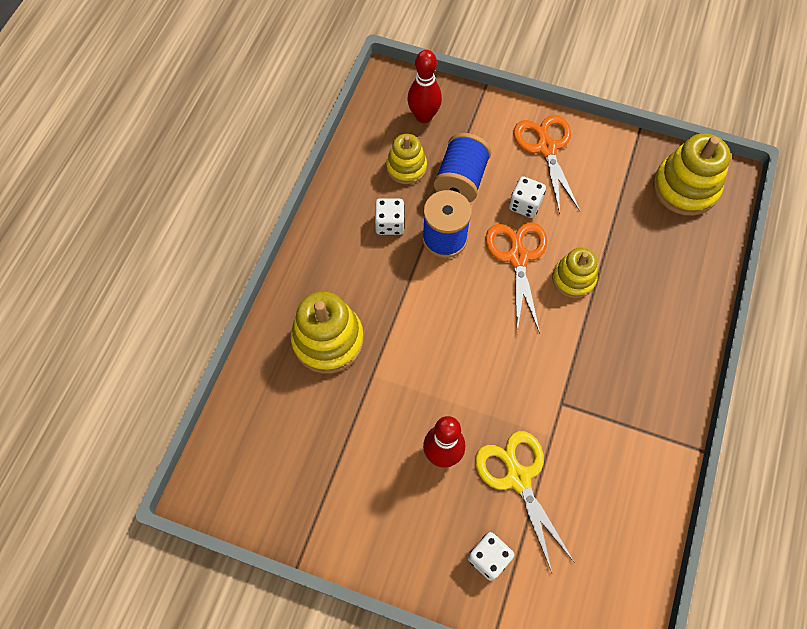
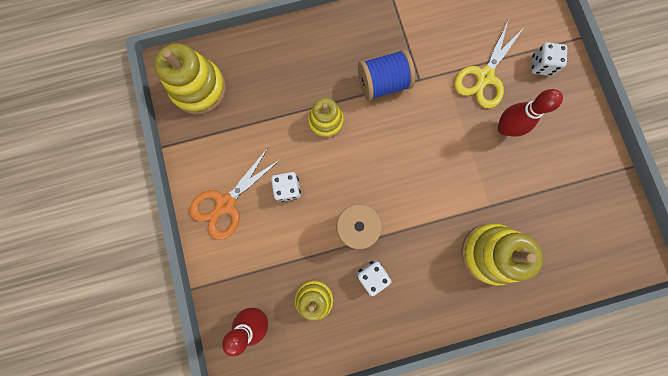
camera: 125 degrees left, 15 degrees up
(461, 180) = (298, 248): blue spool -> blue spool (383, 84)
(518, 257) = (335, 167): orange scissors -> none

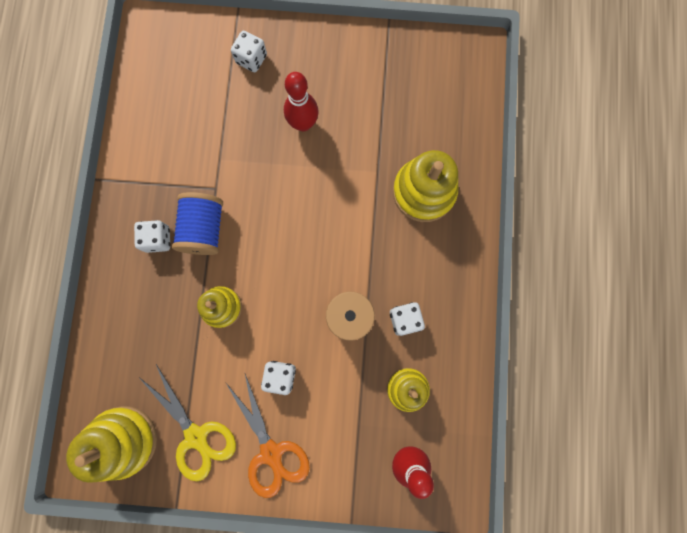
camera: 70 degrees left, 0 degrees up
(360, 52) = (158, 239): none -> white dice
(484, 77) = (240, 120): yellow scissors -> yellow scissors (196, 436)

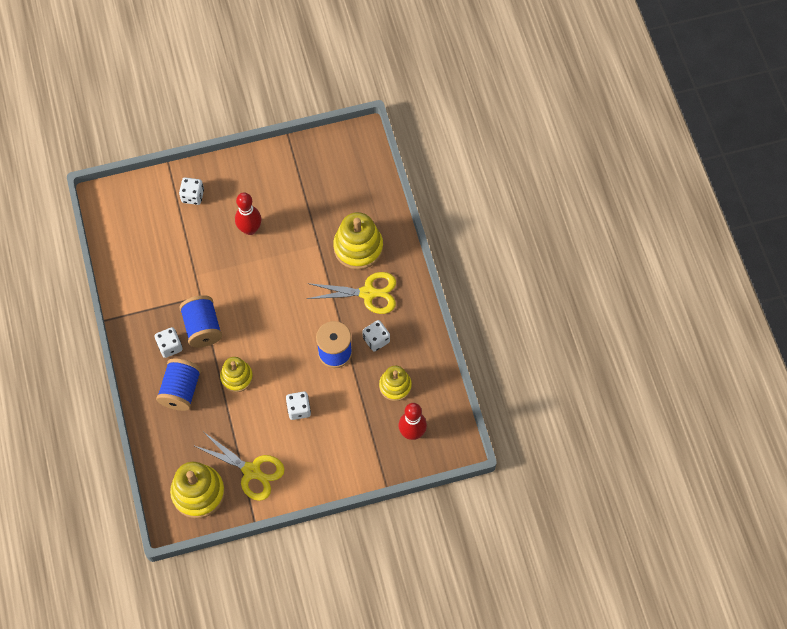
camera: 20 degrees left, 15 degrees down
(150, 300) = (181, 390): none -> blue spool
(271, 452) = (311, 462): orange scissors -> none
(415, 255) = (368, 293): none -> yellow scissors

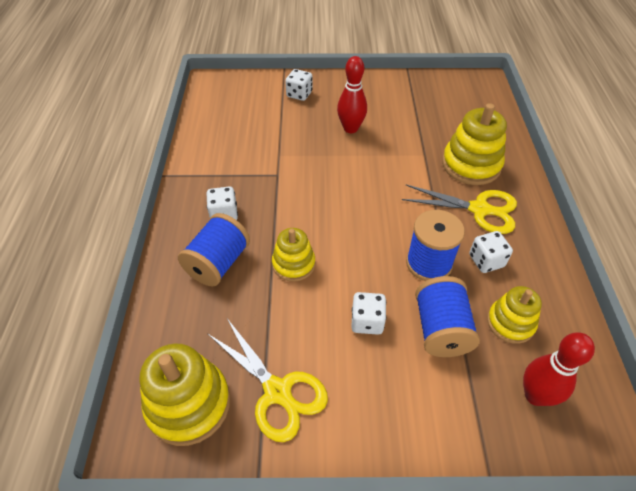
camera: 15 degrees right, 15 degrees down
(202, 328) = (269, 204): blue spool -> blue spool (441, 329)

